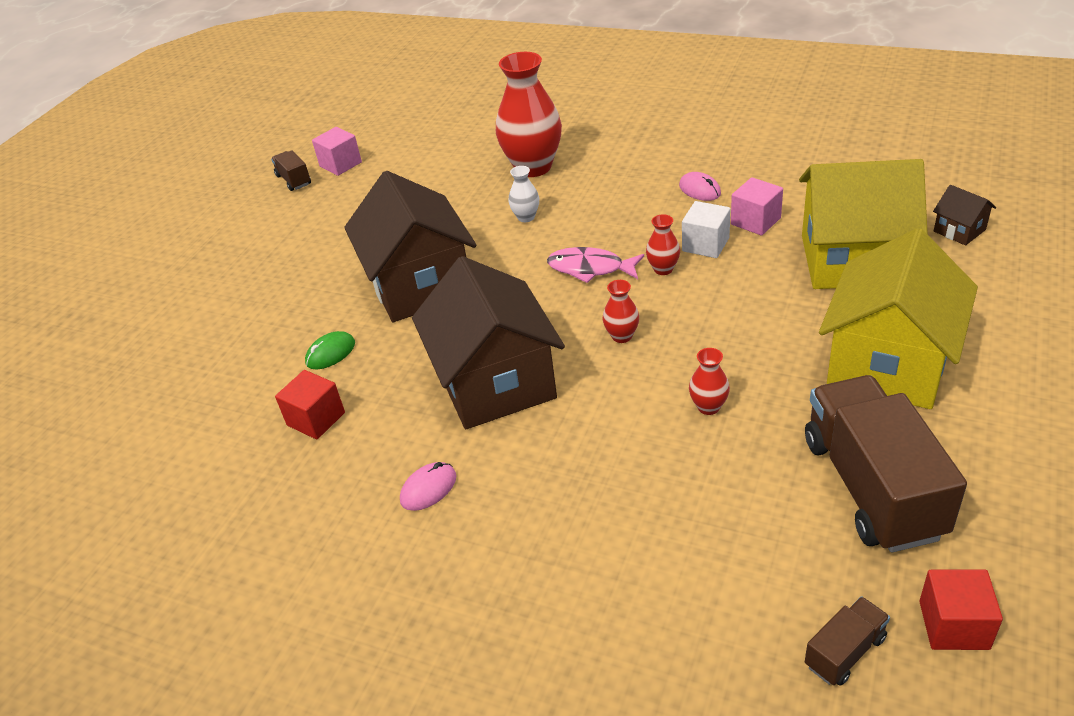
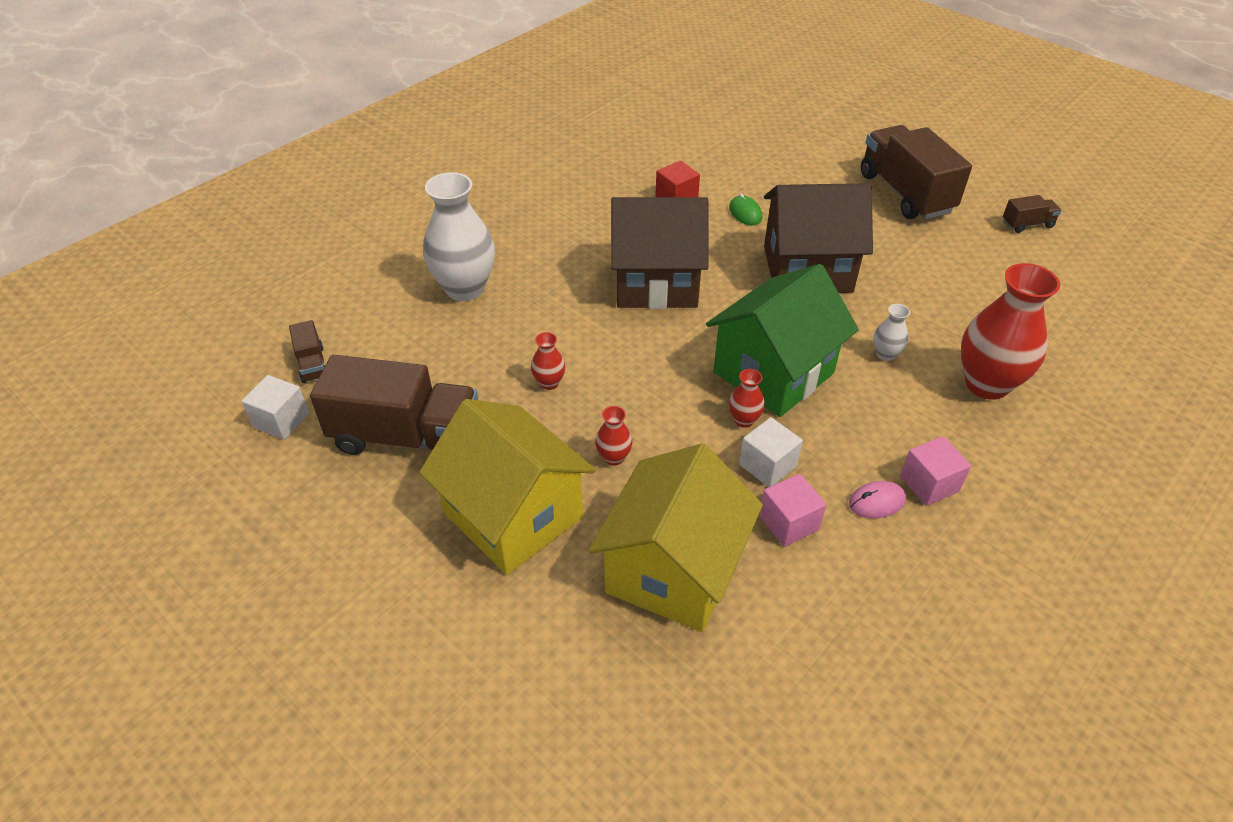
camera: 105 degrees right, 5 degrees up
(257, 253) = (905, 193): none -> brown truck
(340, 164) = (1048, 255): pink cube -> pink cube (929, 484)
(428, 488) = (575, 233): pink mouse -> none
(590, 268) = (773, 372): pink fish -> green house
(598, 555) = (465, 288): none -> white vase
(622, 336) = (665, 363): red vase -> red vase (614, 457)
(954, 625) = (281, 420): red cube -> white cube
(959, 230) = (668, 705): brown house -> none

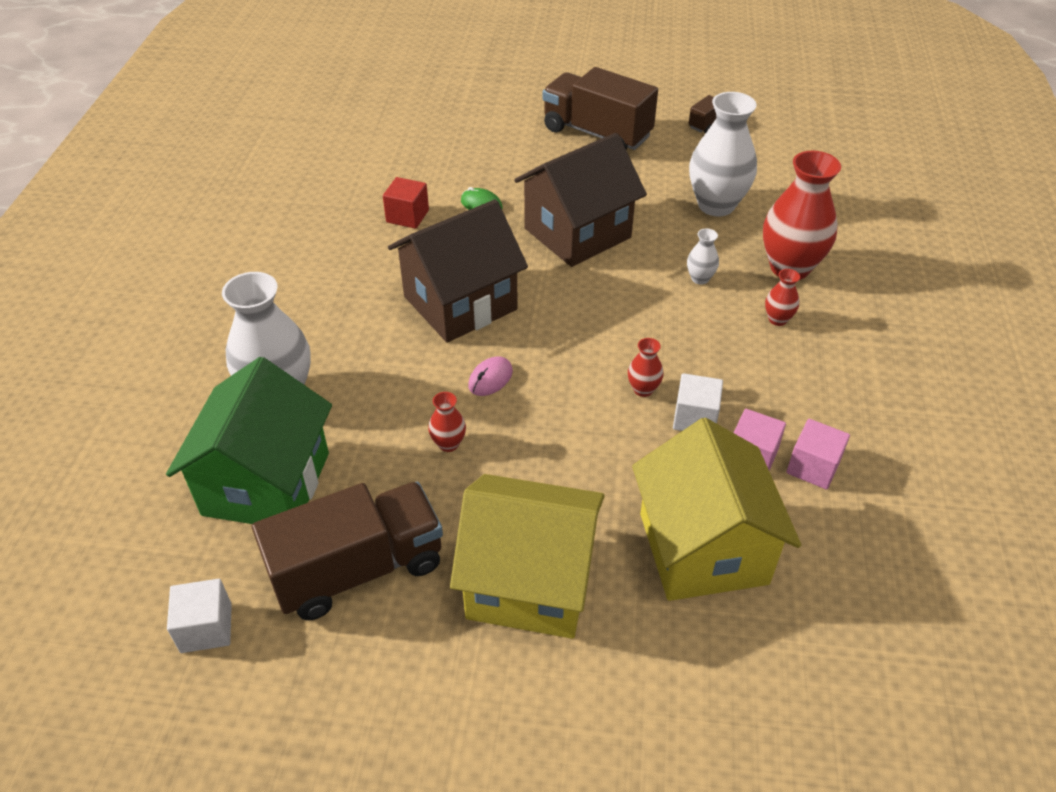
camera: 35 degrees left, 0 degrees up
(312, 364) = (184, 552): brown truck -> none
(614, 457) = (568, 480): red vase -> red vase (777, 319)
(773, 372) = (630, 336): green house -> green house (266, 483)
(876, 502) = (797, 403): pink mouse -> pink mouse (490, 378)
(929, 484) = (819, 368): pink cube -> pink cube (813, 467)
(964, 299) = (716, 205): none -> white vase

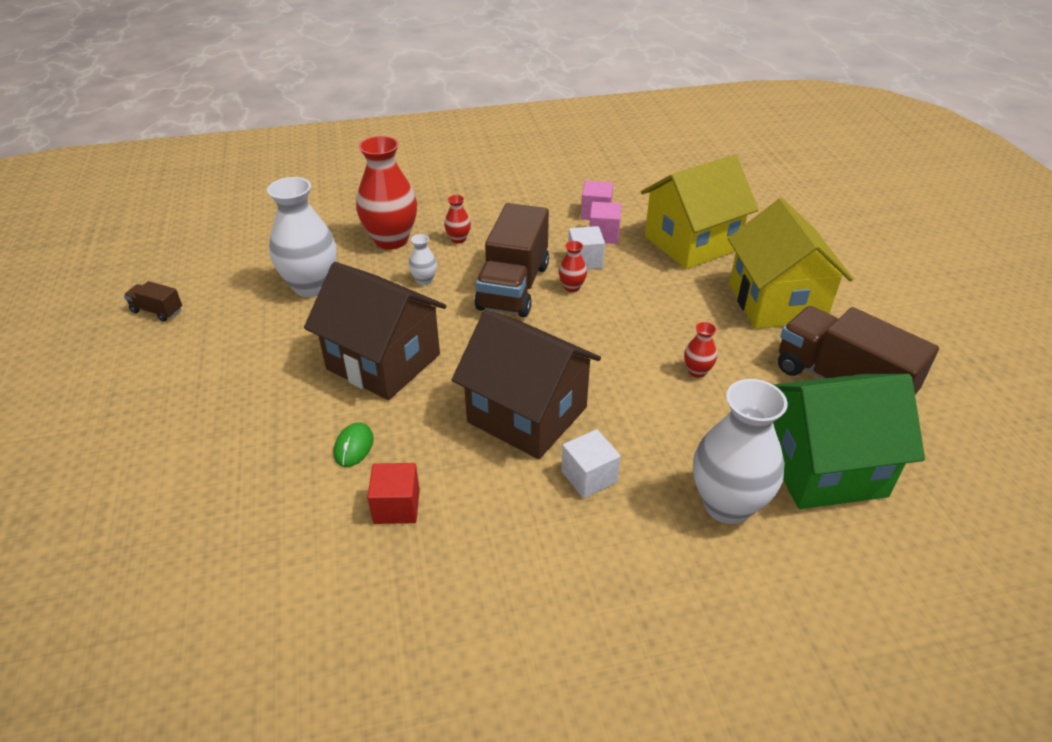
camera: 110 degrees left, 5 degrees down
(206, 628) = (960, 445): white cube -> white cube (589, 477)
(490, 378) = (612, 367): pink mouse -> none
(597, 133) = (183, 387): brown truck -> brown truck (513, 287)

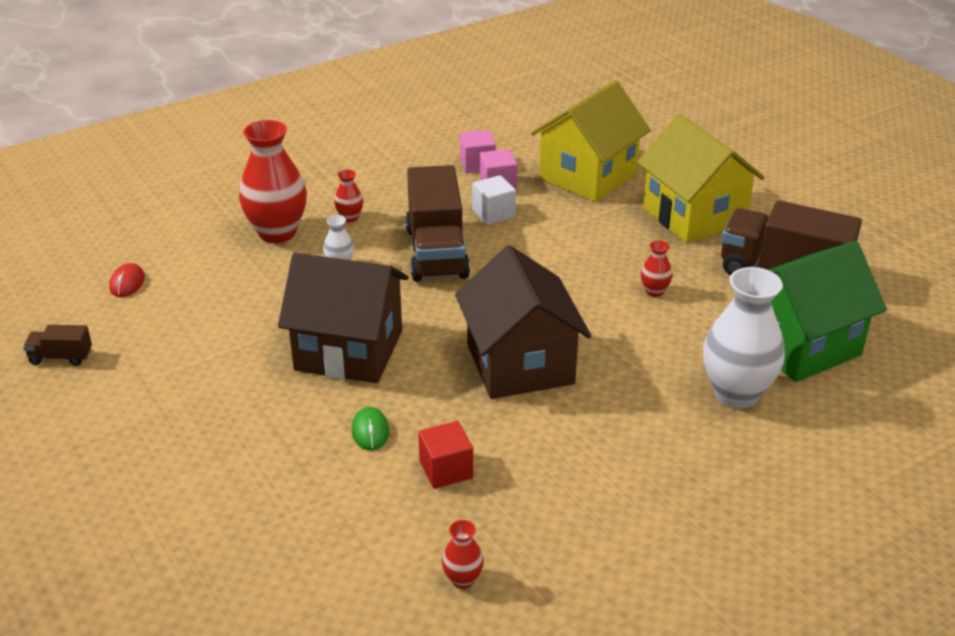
camera: 20 degrees left, 5 degrees down
(248, 258) = (127, 283): none -> red mouse
(311, 286) = (220, 296): white vase -> none
(527, 414) = (520, 364): brown house -> brown house turned 60 degrees clockwise
(572, 287) = (495, 241): red vase -> red vase (462, 579)
(589, 477) = (606, 401): white cube -> none

